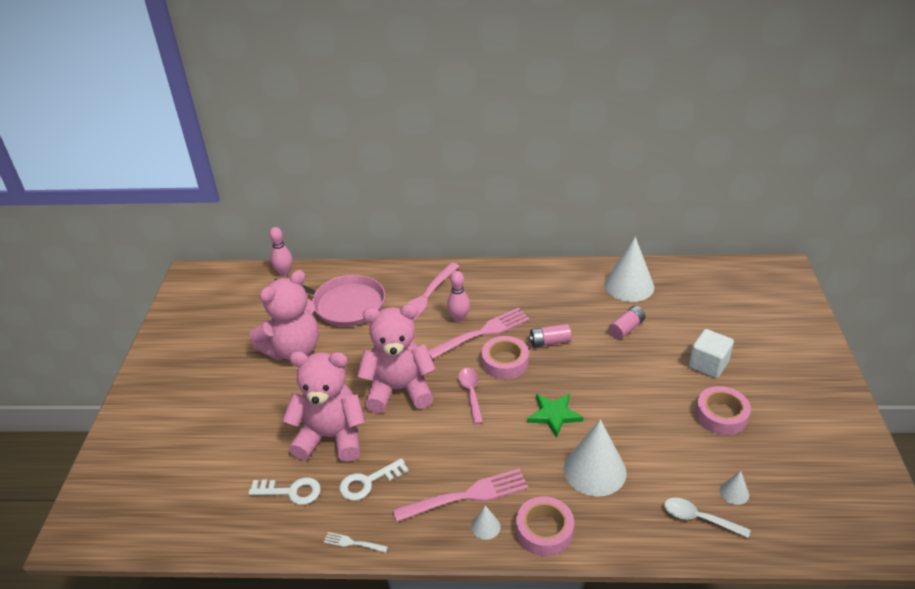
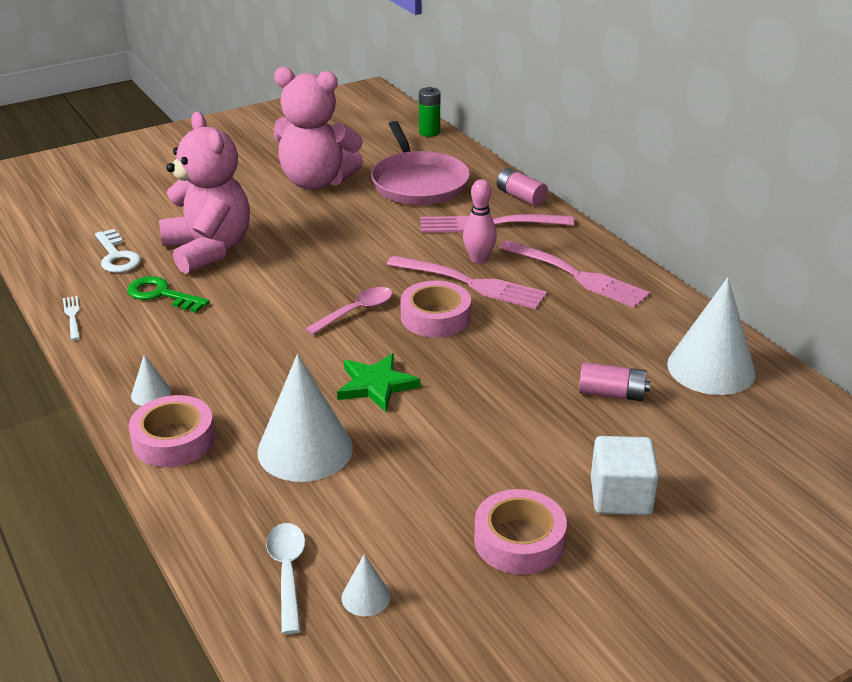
camera: 55 degrees right, 5 degrees down
(284, 272) = (429, 132): pink bowling pin -> green battery
(368, 482) = (162, 295): white key -> green key
(399, 390) = (316, 263): pink teddy bear -> none
(465, 496) = (187, 364): pink fork -> pink fork (575, 275)
(549, 342) = (510, 338): pink battery -> pink battery (521, 197)

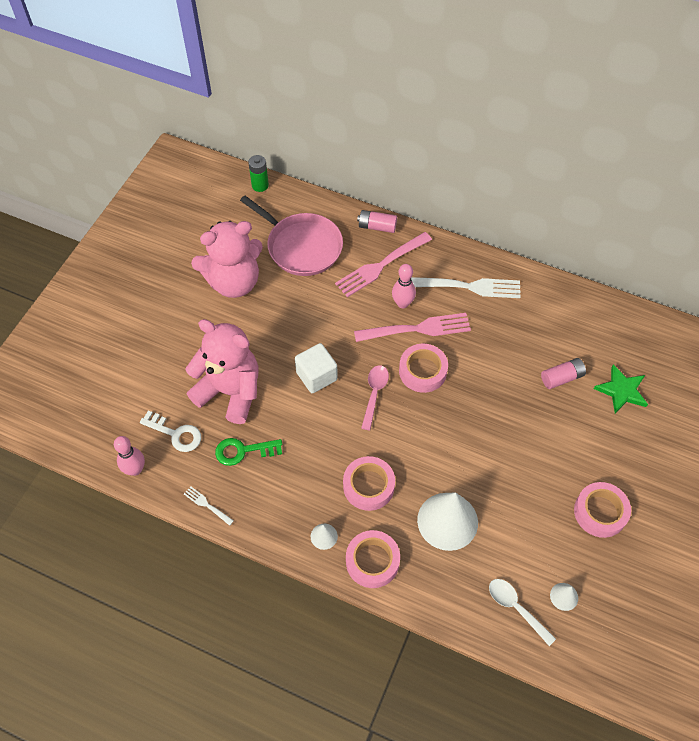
camera: 35 degrees left, 25 degrees up
(46, 264) = (135, 469): none -> pink bowling pin
(253, 378) = (368, 486): none -> pink tape
(376, 385) = (440, 448): green star -> green star (621, 391)
(575, 275) = (468, 287): pink fork -> white fork
(620, 496) = (621, 451): white cube -> white cube (316, 376)
(711, 368) = (593, 327): white cone -> none

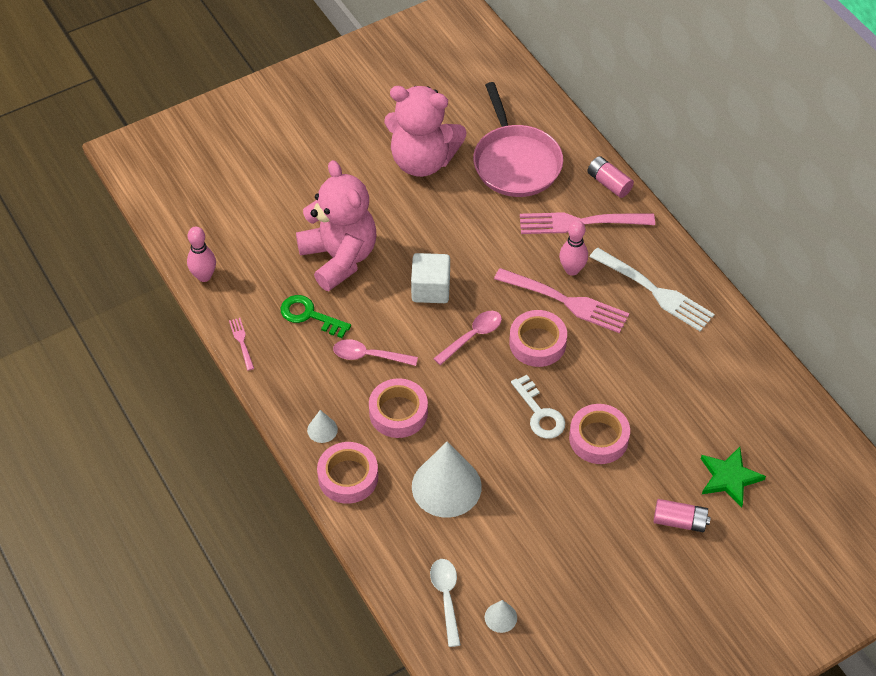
camera: 35 degrees right, 5 degrees down
(175, 434) = (262, 266): white key -> white key (539, 413)
(207, 505) = (242, 342): white fork -> pink fork
(260, 185) = (522, 82): green battery -> none
(312, 455) = (369, 356): none -> pink spoon
(562, 378) = (676, 429): pink battery -> pink battery (679, 521)
(600, 512) = (603, 570): pink tape -> pink tape (598, 438)

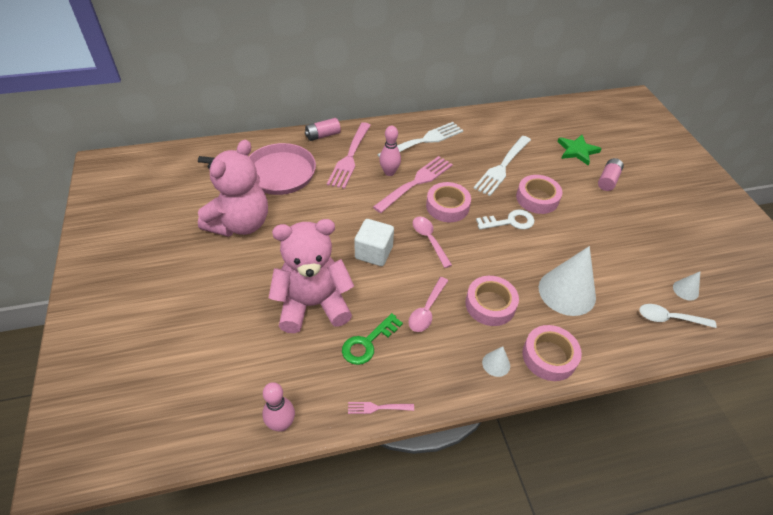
camera: 75 degrees left, 5 degrees down
(645, 390) = (502, 166): none -> white fork

